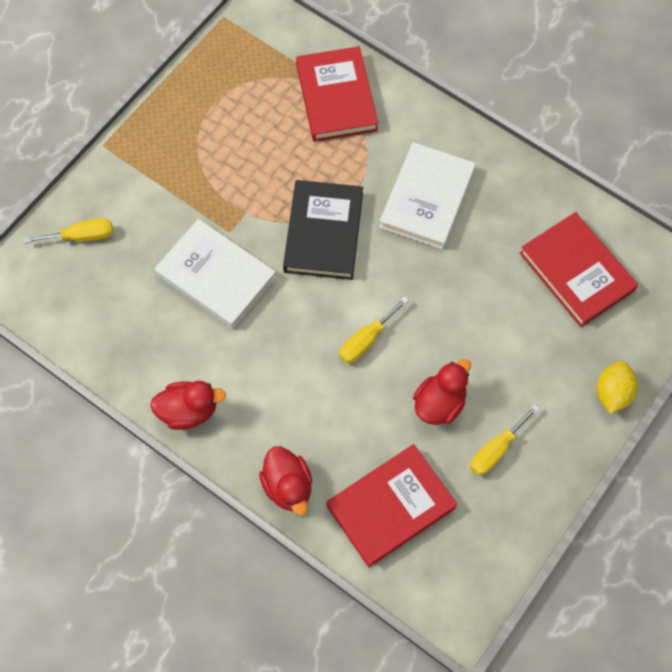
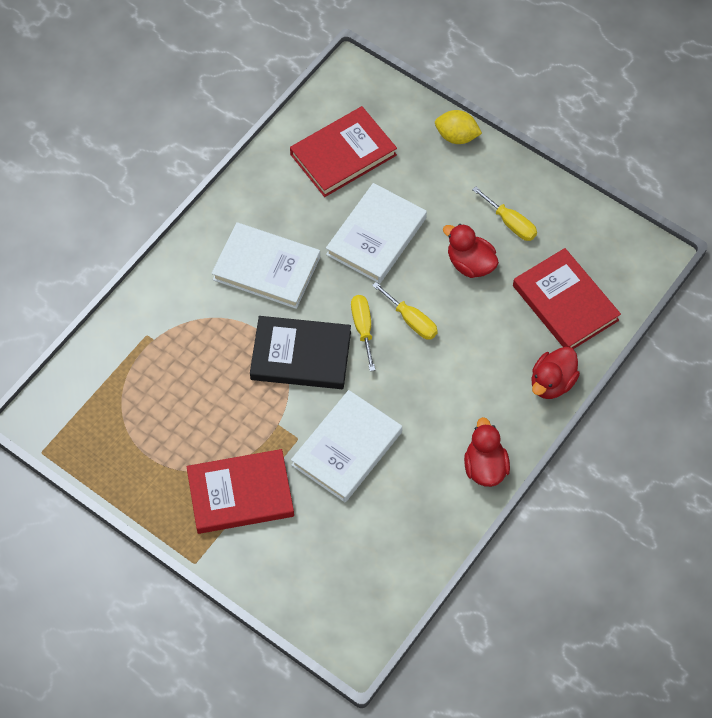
camera: 90 degrees left, 5 degrees down
(81, 236) = (301, 576): yellow screwdriver -> yellow screwdriver (363, 328)
(288, 486) = (552, 383): red duck -> red duck turned 150 degrees clockwise
(336, 97) = (149, 344): red book -> red book (240, 494)
(471, 305) = (376, 236): none -> white book

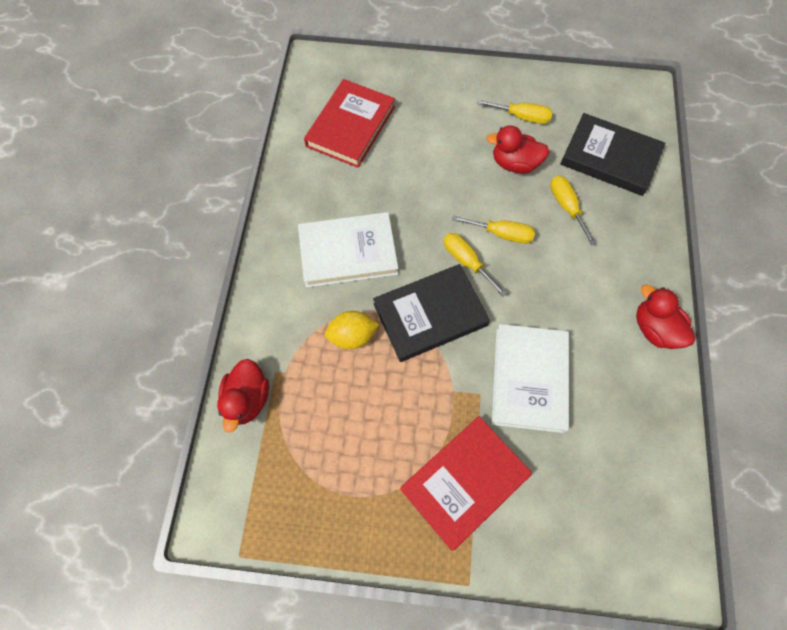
camera: 30 degrees left, 5 degrees up
(376, 236) = (423, 178): white book -> none
(456, 136) = (432, 71): yellow lemon -> yellow lemon (352, 336)
(488, 326) = (566, 207): none -> yellow screwdriver
(552, 383) = (650, 227): red duck -> red duck (248, 399)
(565, 303) = (610, 158): red book -> black book

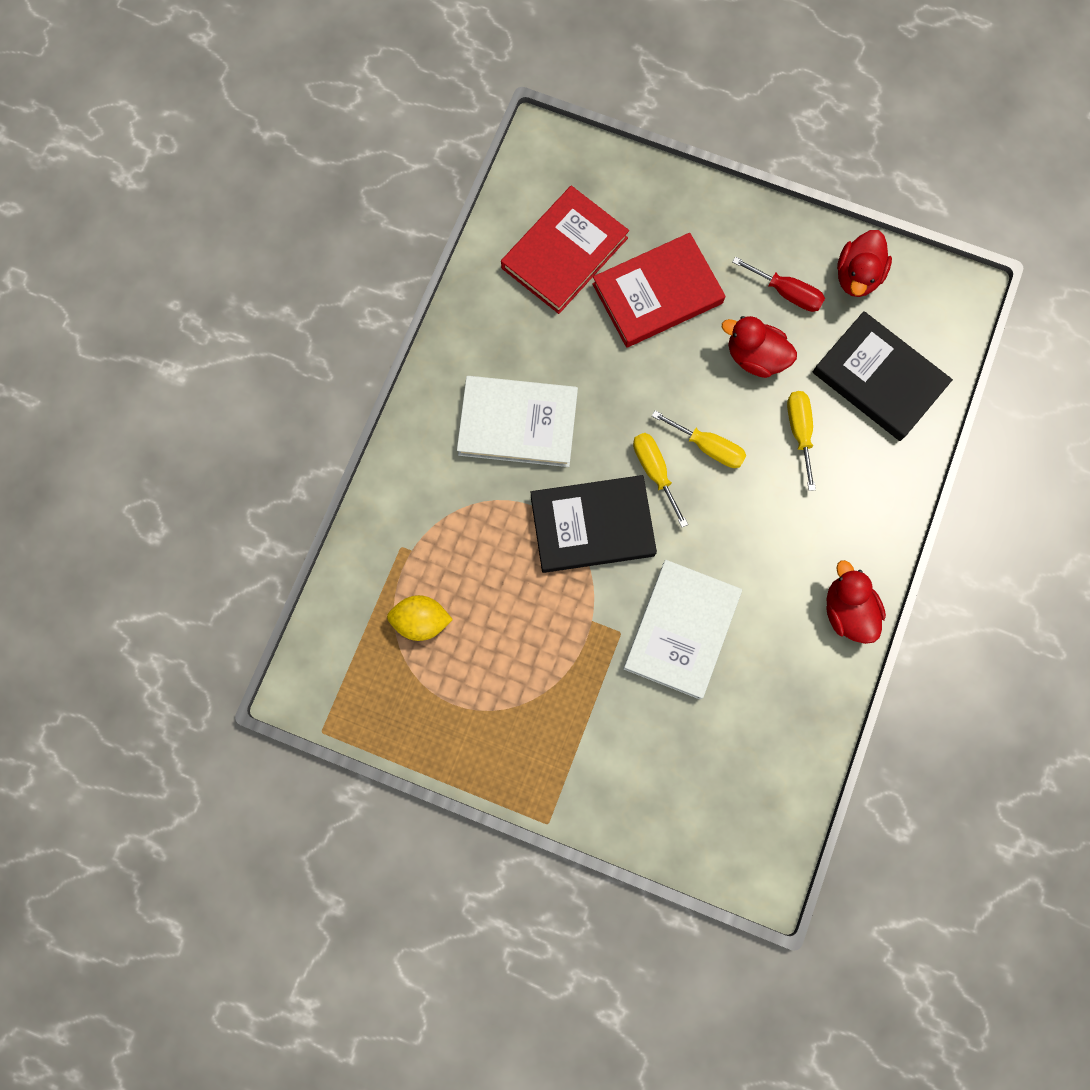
camera: 15 degrees right, 10 degrees up
(248, 399) = (364, 570): red duck -> red duck (857, 276)
(352, 336) = (496, 528): yellow lemon -> yellow lemon (421, 621)
(464, 482) = (575, 721): red book -> red book (657, 294)
(522, 117) = (786, 293): yellow screwdriver -> red screwdriver

